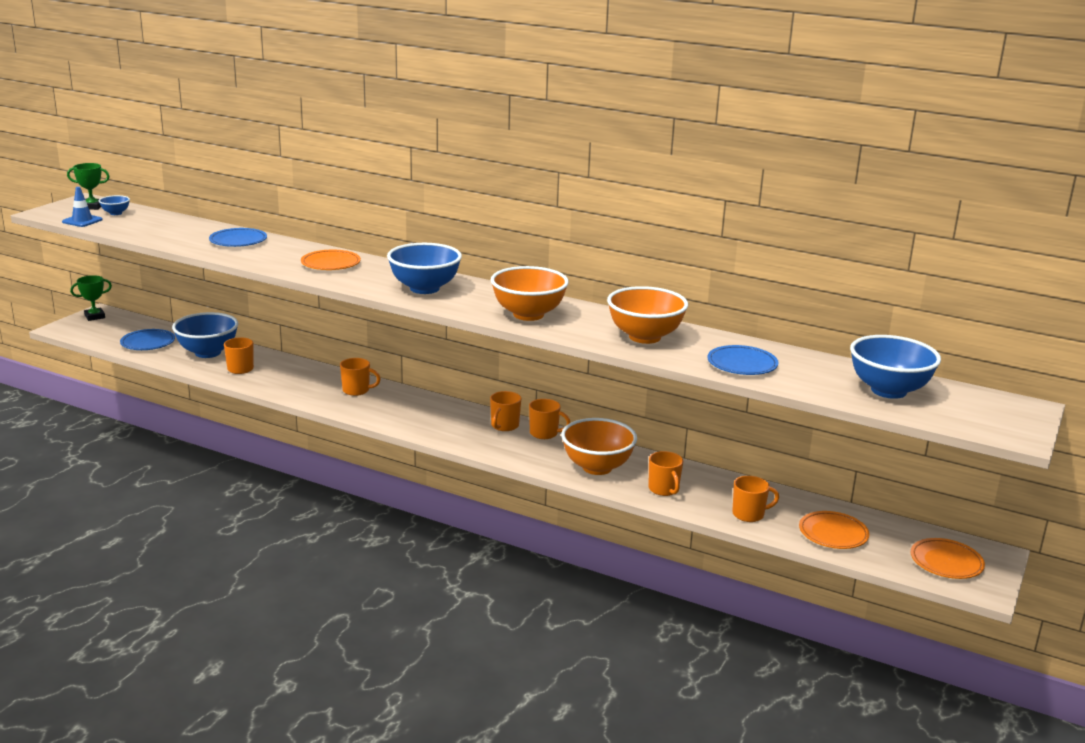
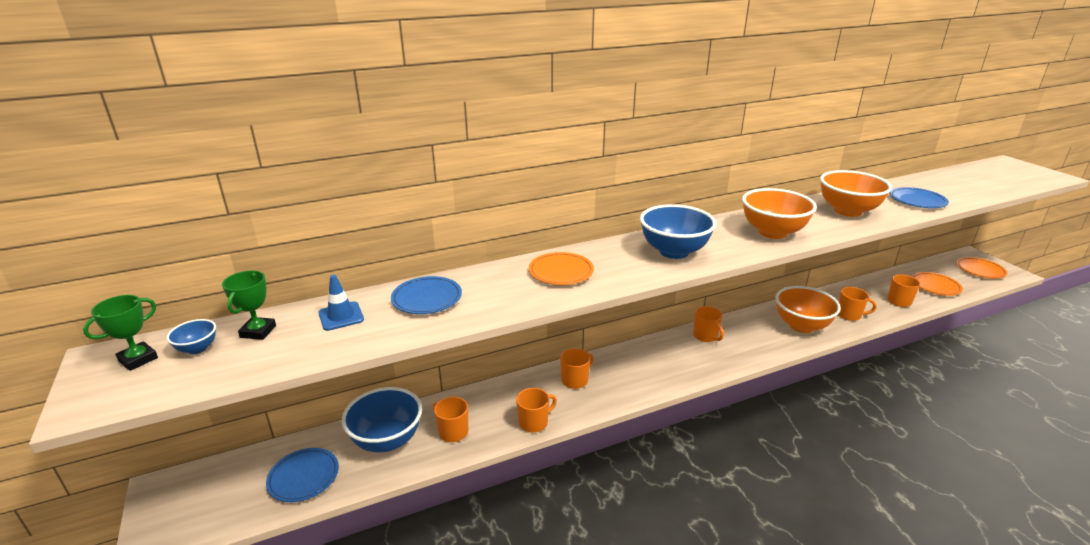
camera: 50 degrees left, 5 degrees up
(82, 221) = (180, 383): blue traffic cone -> blue traffic cone (341, 316)
(95, 316) = (164, 497): green trophy -> green trophy (258, 331)
(544, 433) = (732, 325): orange mug -> orange mug (534, 422)
(888, 391) = (976, 181): blue bowl -> none

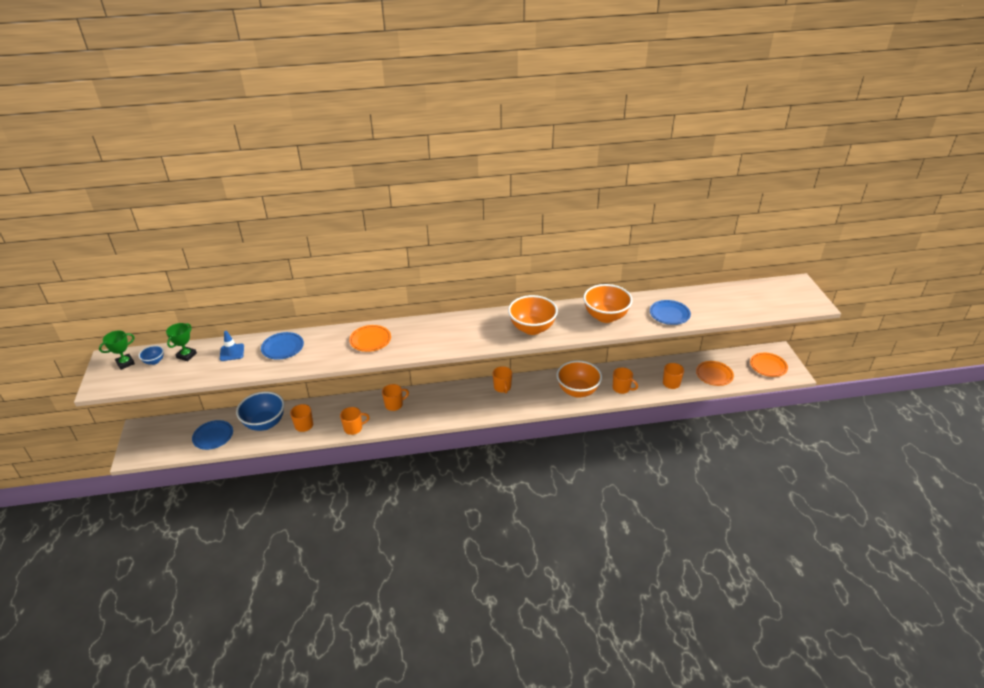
camera: 15 degrees right, 10 degrees up
(674, 252) = (452, 335): blue bowl -> none

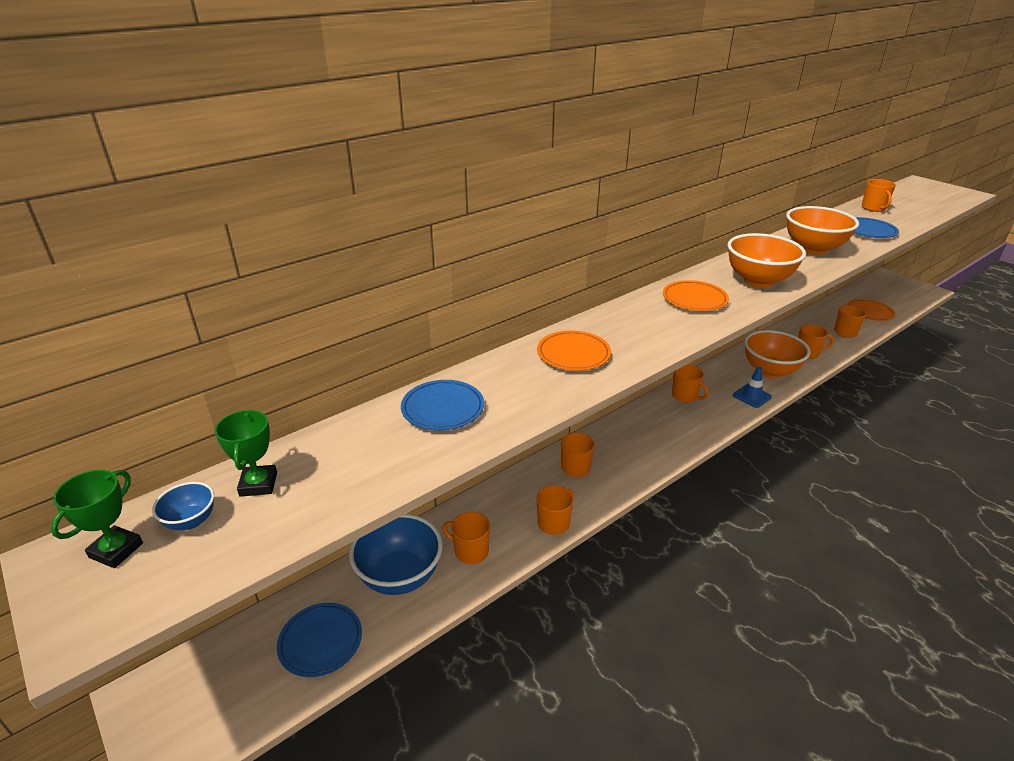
camera: 30 degrees left, 5 degrees down
(232, 352) = (352, 447): blue traffic cone -> blue traffic cone (752, 396)
(710, 296) = (874, 208): none -> orange mug
(768, 366) = (900, 291): orange plate -> orange plate (694, 299)

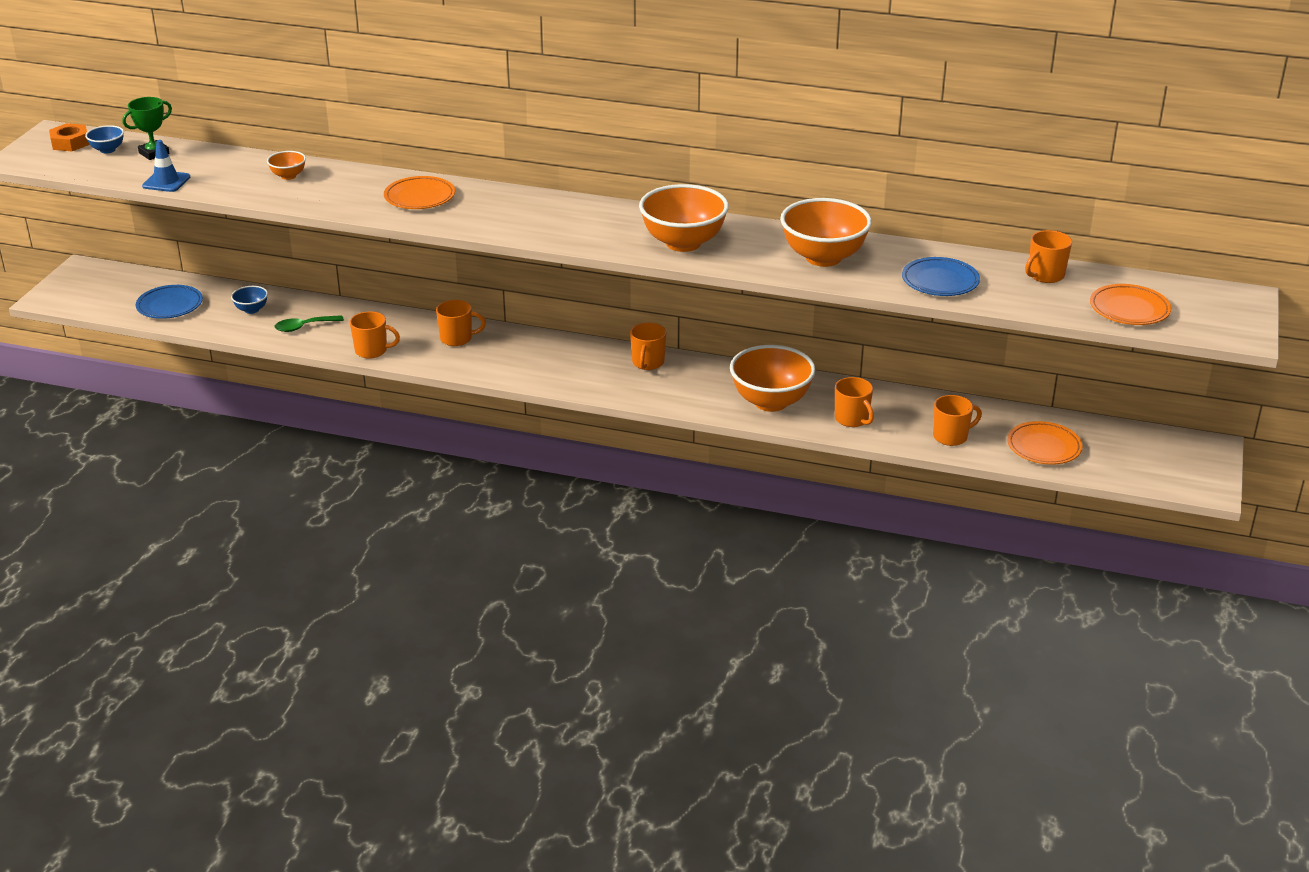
camera: 55 degrees right, 0 degrees up
(116, 550) = (70, 143): green trophy -> orange nut
(400, 576) = (251, 310): blue bowl -> blue bowl, size x0.47
(443, 409) = (288, 176): blue plate -> orange bowl
(470, 551) = (304, 327): orange mug -> green spoon
(694, 299) = (593, 222): orange plate -> orange plate (1129, 309)
(752, 396) = (697, 401): blue traffic cone -> blue traffic cone (166, 182)

